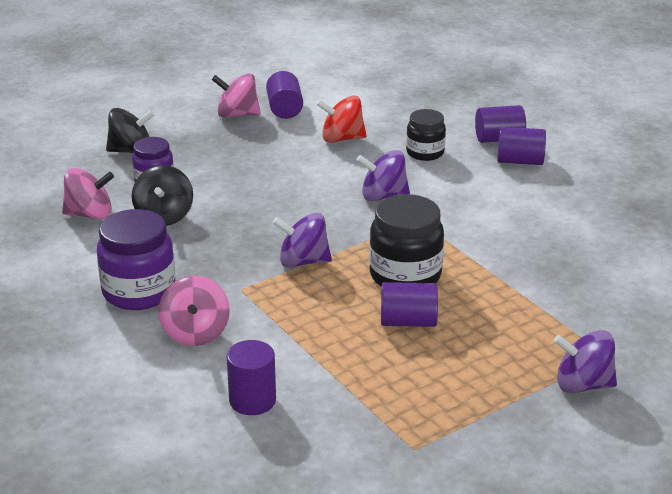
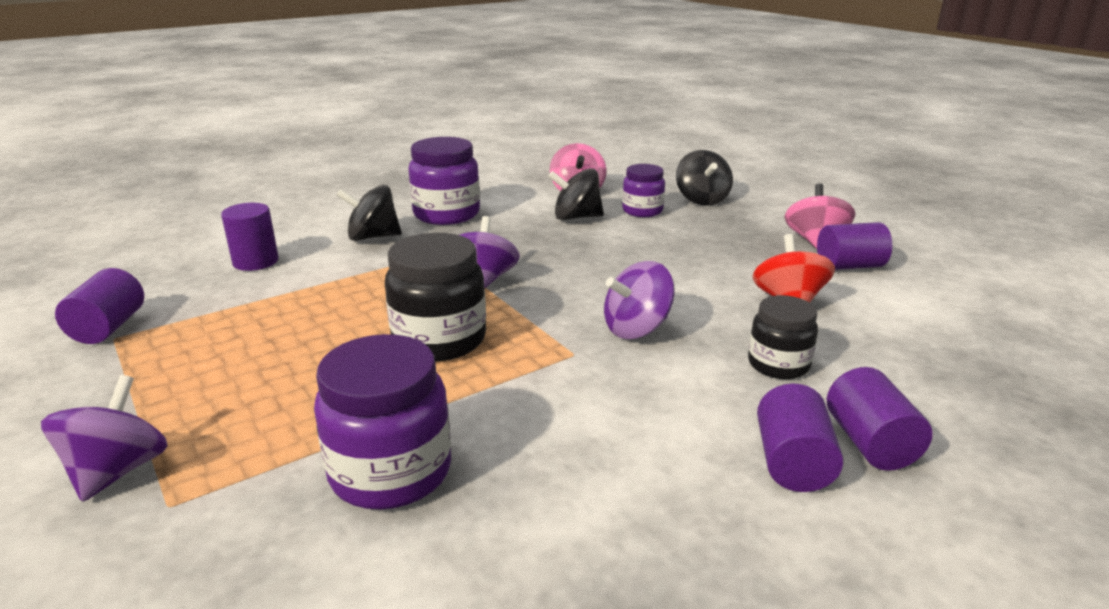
camera: 90 degrees right, 5 degrees down
(195, 333) = (372, 237): pink spinning top -> black spinning top
(383, 196) = (636, 329): purple spinning top -> purple spinning top turned 120 degrees counterclockwise
(408, 321) = (340, 339): purple cylinder -> purple cylinder (109, 327)
(557, 280) = (391, 472): none -> purple jar

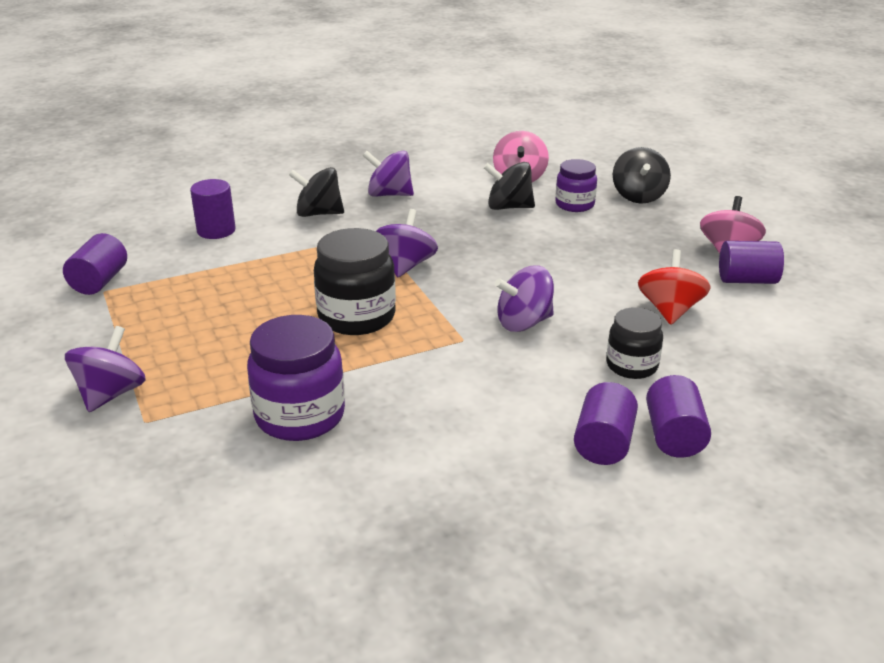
camera: 10 degrees right, 5 degrees up
(446, 214) = (389, 194): purple jar -> purple spinning top

